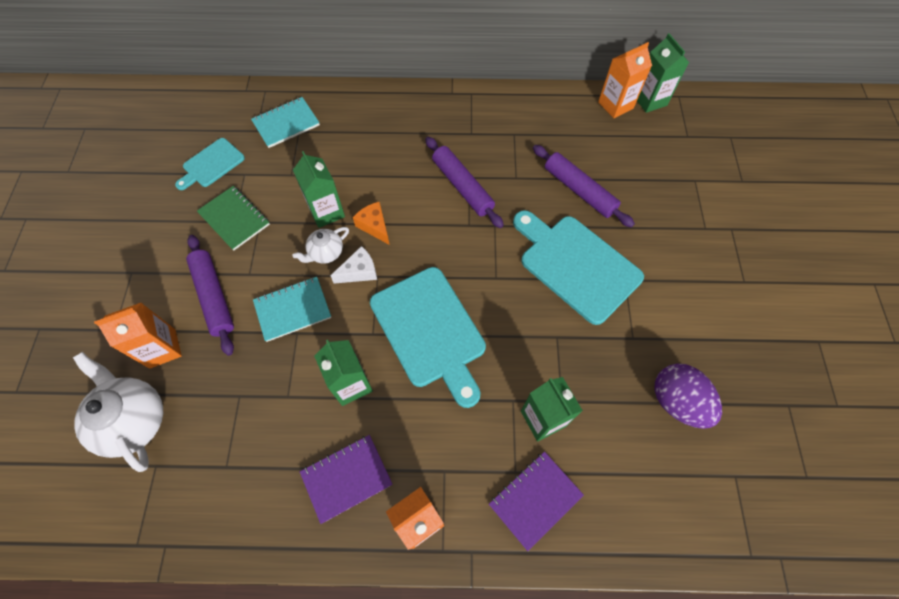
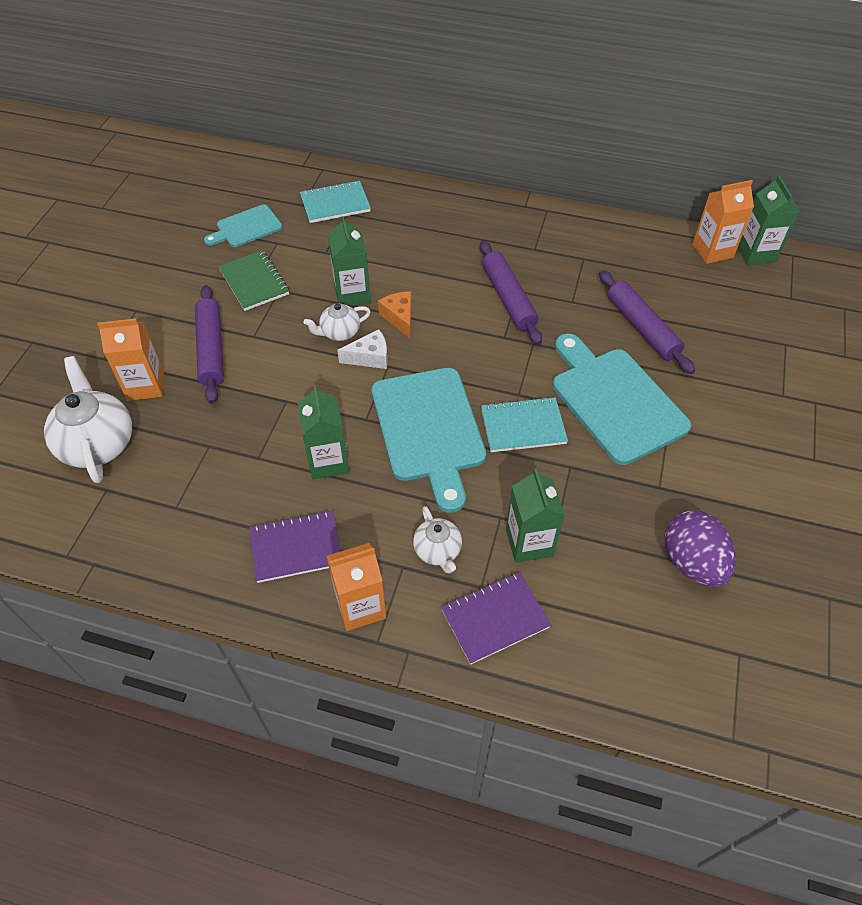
camera: 15 degrees right, 10 degrees down
(293, 310) = (288, 378): turquoise notebook -> turquoise notebook (523, 426)
(470, 447) = (438, 551): none -> white teapot

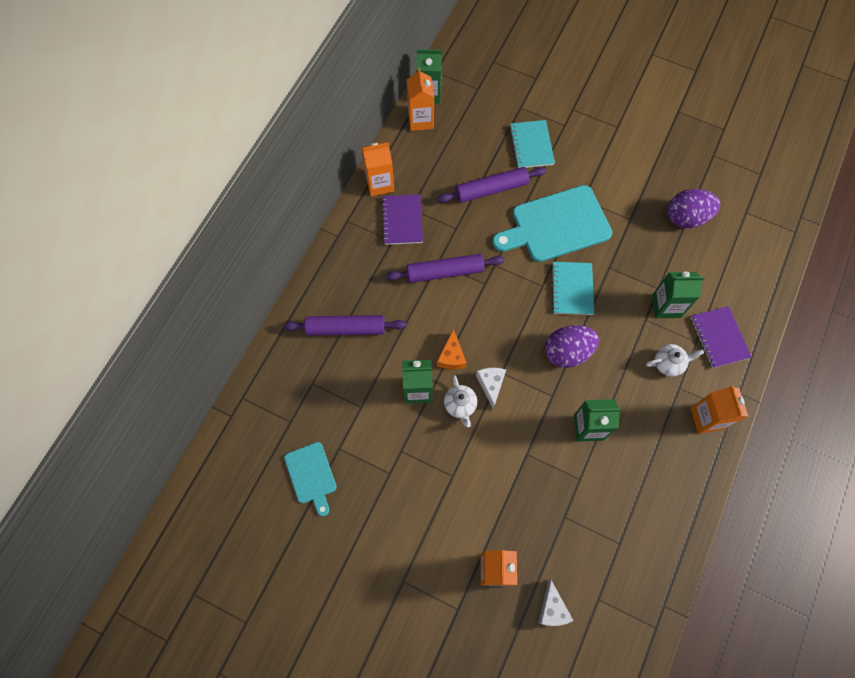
camera: 80 degrees left, 15 degrees up
(98, 443) = (552, 609): white teapot -> white cheese
(211, 349) = (462, 512): purple rolling pin -> purple rolling pin (346, 328)
(254, 282) = (387, 472): green notebook -> none
(296, 548) = (660, 456): purple notebook -> purple notebook (402, 220)
(335, 204) = (297, 391): turquoise notebook -> turquoise notebook (531, 145)
(399, 318) = (451, 356): orange cheese -> orange cheese turned 75 degrees counterclockwise
(429, 429) = (567, 352): turquoise cutting board -> purple egg
(606, 229) = (380, 184): none -> orange carton

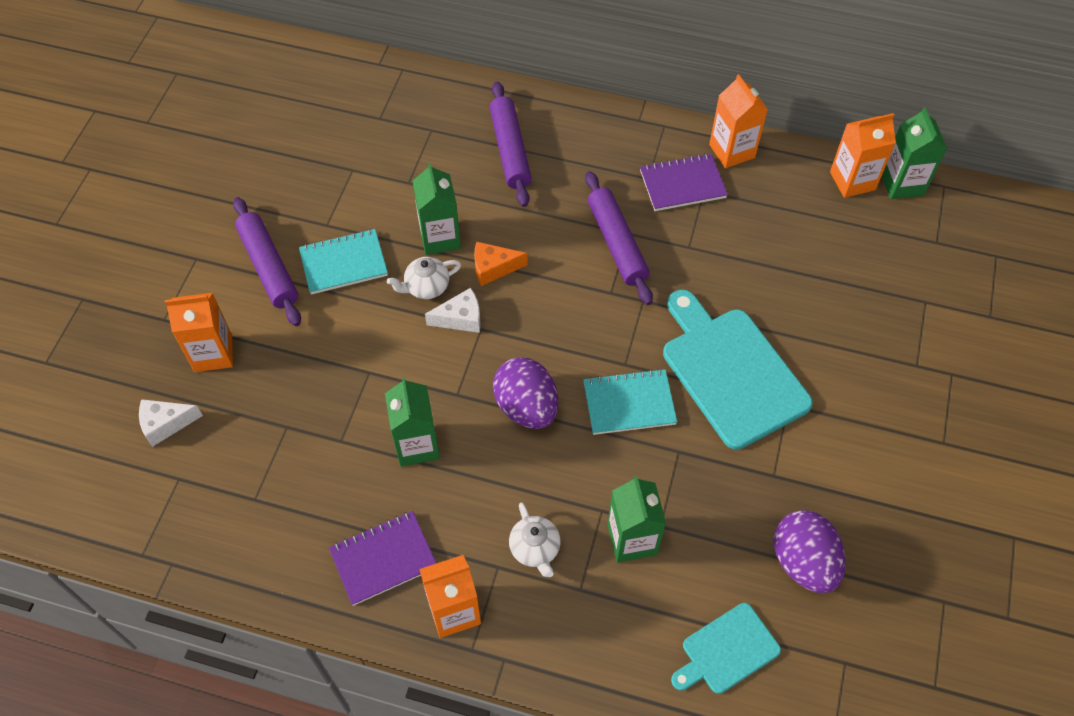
camera: 80 degrees right, 10 degrees down
(311, 475) = (316, 149): turquoise cutting board -> turquoise cutting board (727, 651)
(491, 189) = (766, 281): purple rolling pin -> purple rolling pin (268, 267)
(531, 145) = (861, 324): turquoise notebook -> turquoise notebook (343, 263)
(719, 338) = (594, 624): purple notebook -> purple notebook (383, 559)

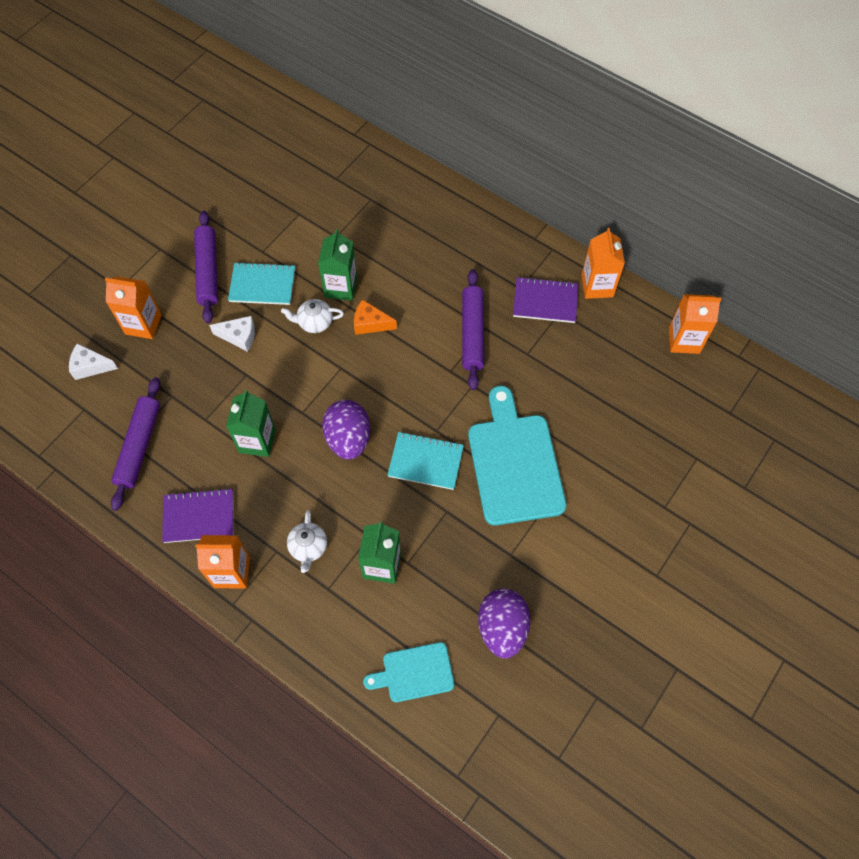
camera: 20 degrees right, 5 degrees up
(460, 318) = (329, 355): white cheese -> white cheese (239, 336)
(510, 150) = (423, 233): purple rolling pin -> purple rolling pin (139, 446)
(902, 184) = (724, 355): green carton -> none

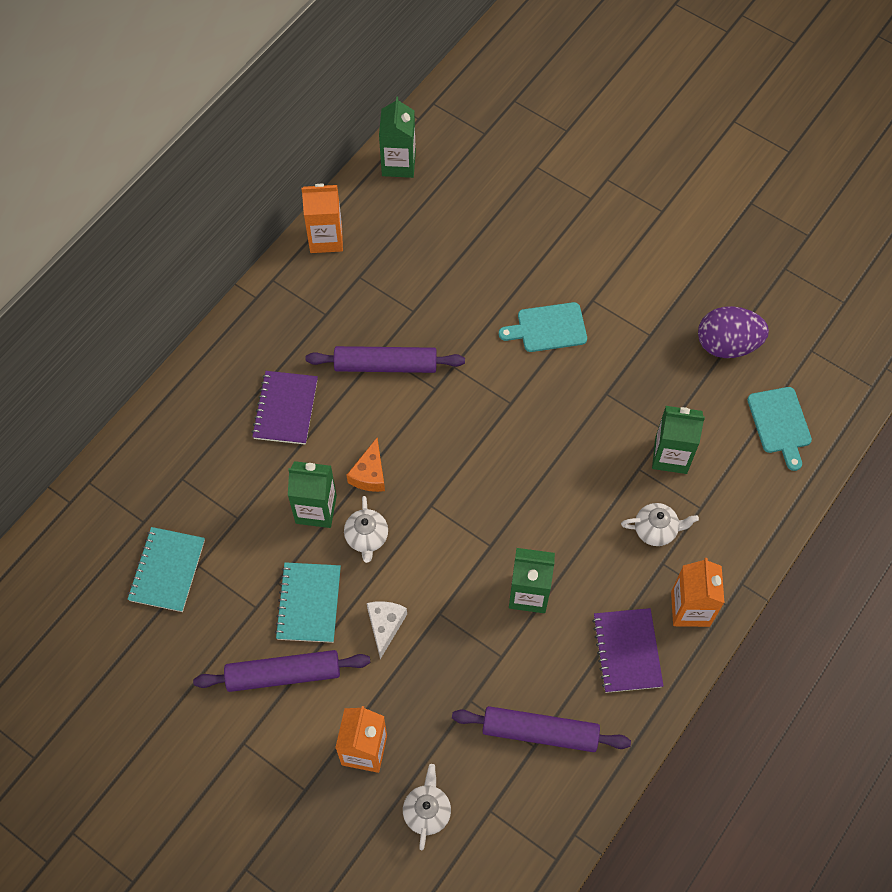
camera: 90 degrees left, 0 degrees up
(90, 366) = (427, 811): white cheese -> white teapot
(348, 439) = (523, 493): purple egg -> none
(425, 462) = (549, 414): turquoise notebook -> turquoise notebook (167, 570)
(514, 463) = (548, 328): turquoise cutting board -> turquoise cutting board, size x0.55
(545, 301) = (345, 290): purple notebook -> purple notebook (285, 409)
(684, 340) = (398, 164): orange carton -> green carton

